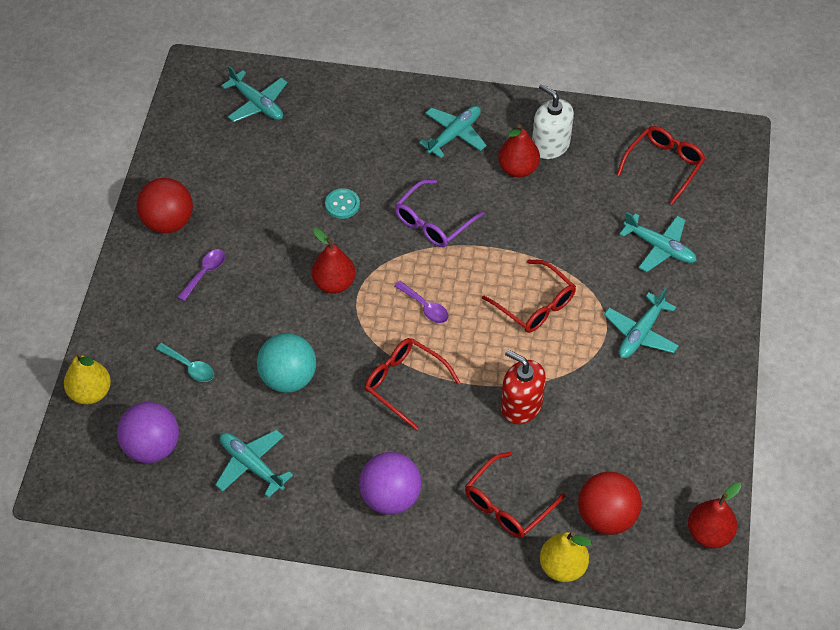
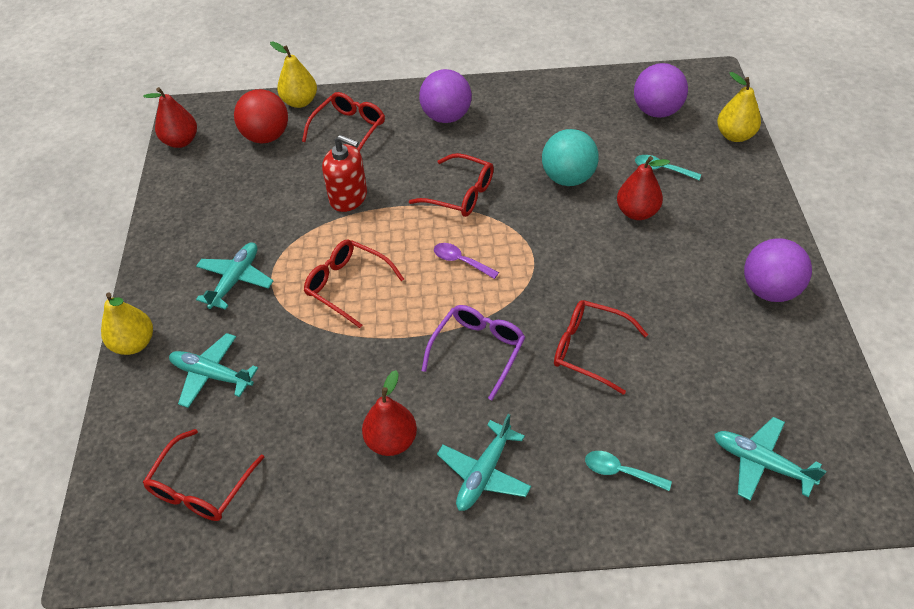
camera: 170 degrees right, 5 degrees down
(168, 222) = (769, 290): red ball -> purple ball
(205, 273) = (698, 248): purple spoon -> none
(251, 465) = (569, 115): turquoise plane -> none
(334, 283) = (561, 265): red pear -> red pear (637, 212)
(342, 204) = (589, 349): turquoise button -> red glasses
(357, 117) = (620, 472): none -> turquoise spoon
(550, 145) = (354, 486): white soap dispenser -> none
(731, 289) = (134, 344): none -> yellow pear

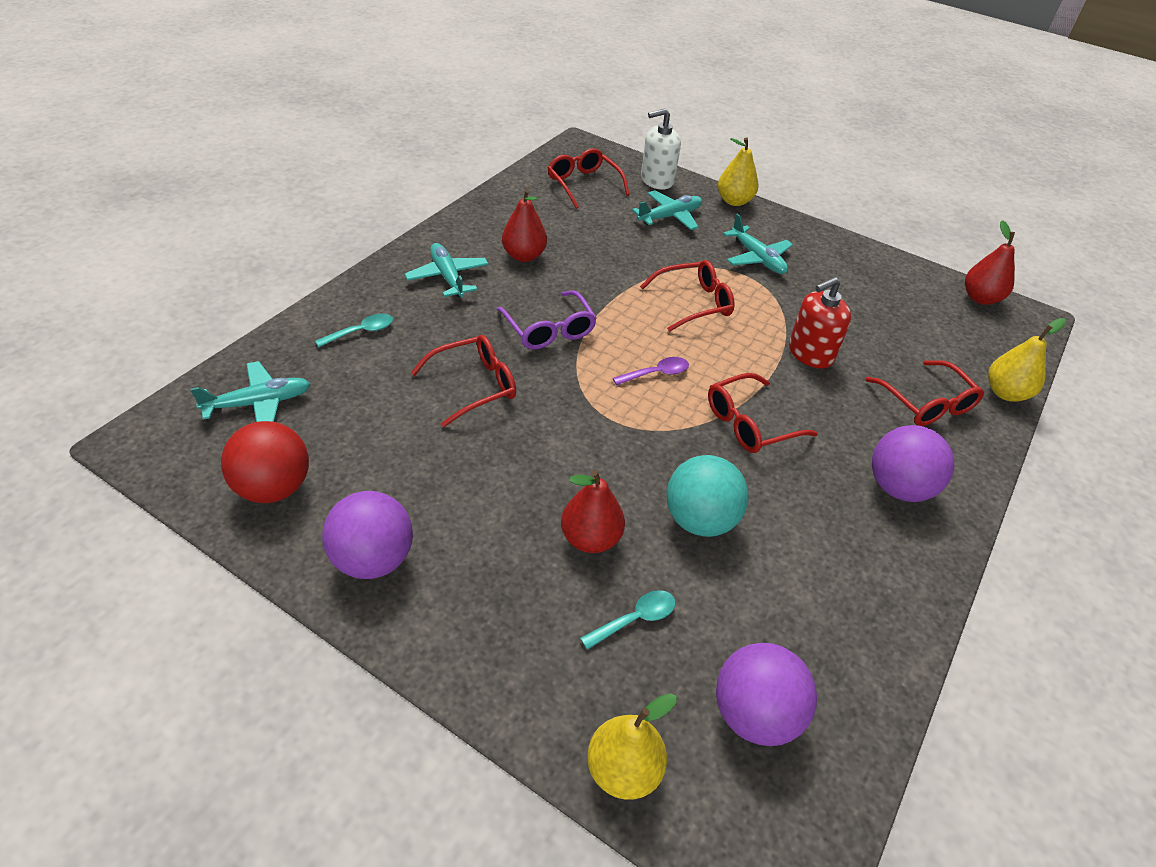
camera: 120 degrees right, 5 degrees down
(136, 428) = (657, 180): none -> white soap dispenser
(266, 136) = (952, 347): red ball -> red ball (274, 488)

